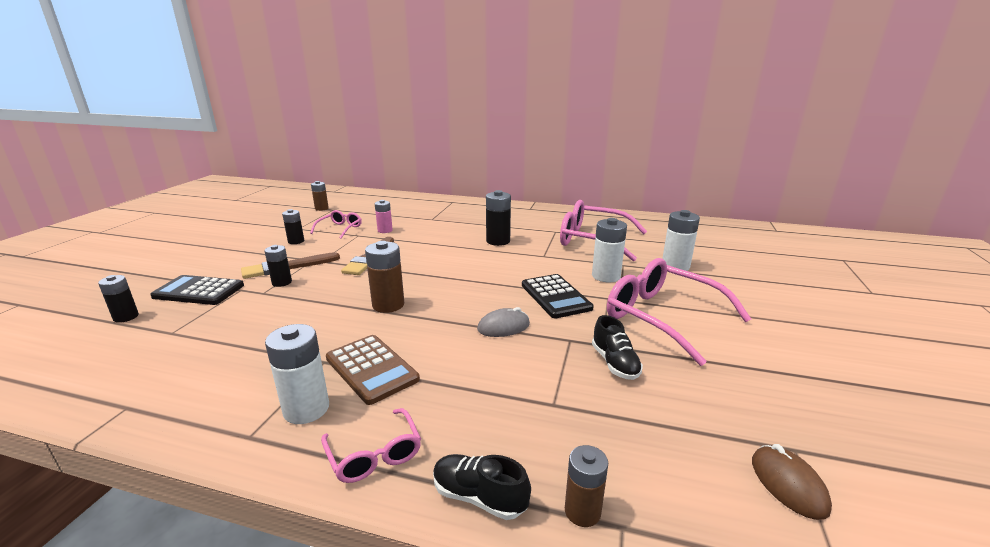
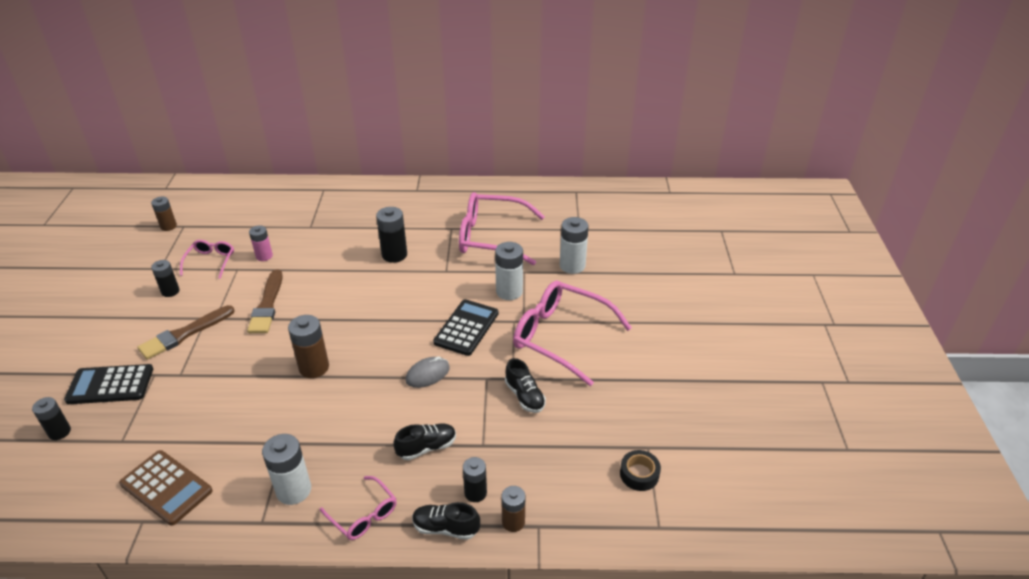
camera: 15 degrees left, 15 degrees up
(282, 282) = (191, 357): black battery -> black battery (475, 493)
(371, 369) = (329, 442): brown calculator -> brown calculator (166, 487)
(482, 394) = (426, 447): none -> black shoe
(555, 296) = (466, 328): black calculator -> black calculator turned 120 degrees counterclockwise
(788, 484) = (639, 474): brown mouse -> black tape

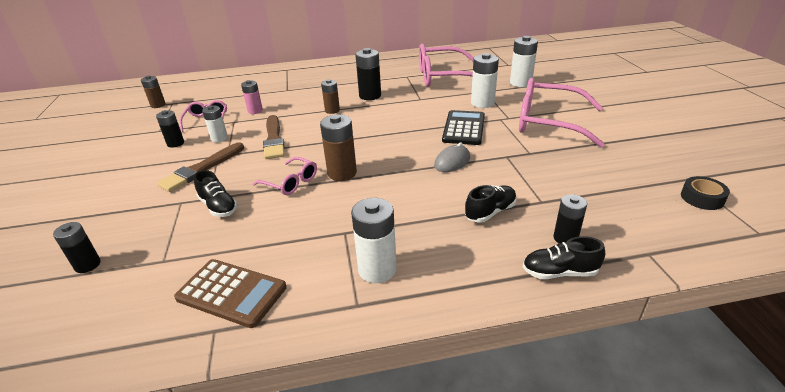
camera: 10 degrees left, 5 degrees down
(110, 385) = (136, 217): black calculator -> none
(214, 292) = (219, 138): none -> white battery
(363, 515) = (466, 277): pink glasses -> pink glasses (291, 182)
(513, 522) = (622, 254): brown battery -> brown battery (332, 110)
(524, 396) = (551, 162): black shoe -> black shoe (218, 207)

